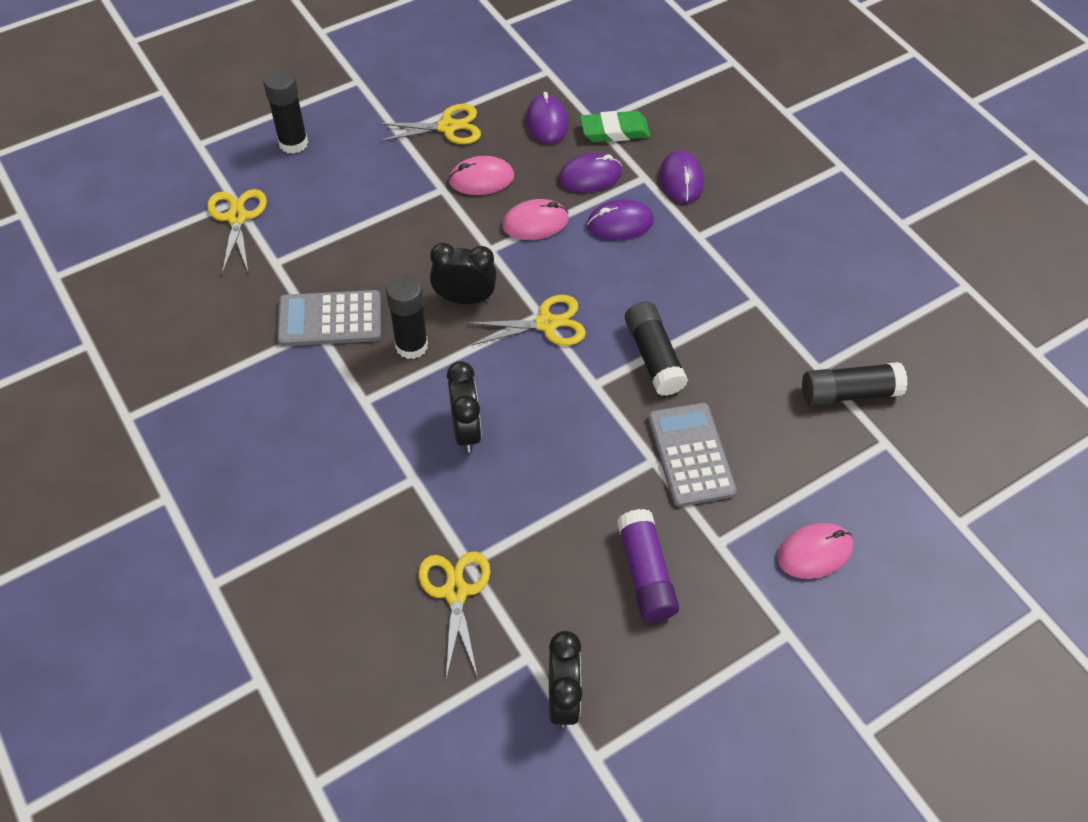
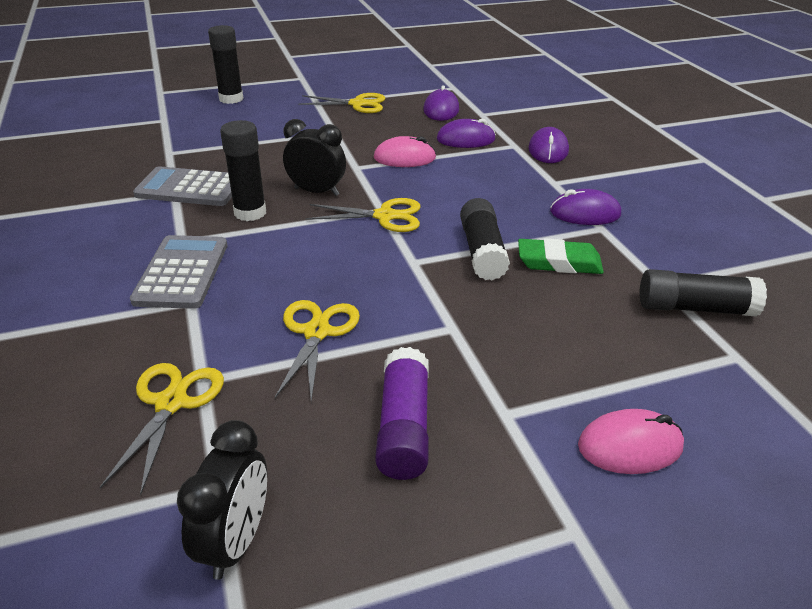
camera: 15 degrees right, 20 degrees down
(237, 217) = (158, 127): yellow scissors -> yellow scissors (317, 332)
(466, 430) = (266, 274): black clock -> none
(481, 179) = (370, 131): pink mouse -> none
(614, 131) = (497, 120): green eraser -> green eraser (559, 262)
(620, 223) = (482, 167): purple mouse -> purple mouse (585, 213)
(691, 455) = (497, 330): grey calculator -> grey calculator (182, 272)

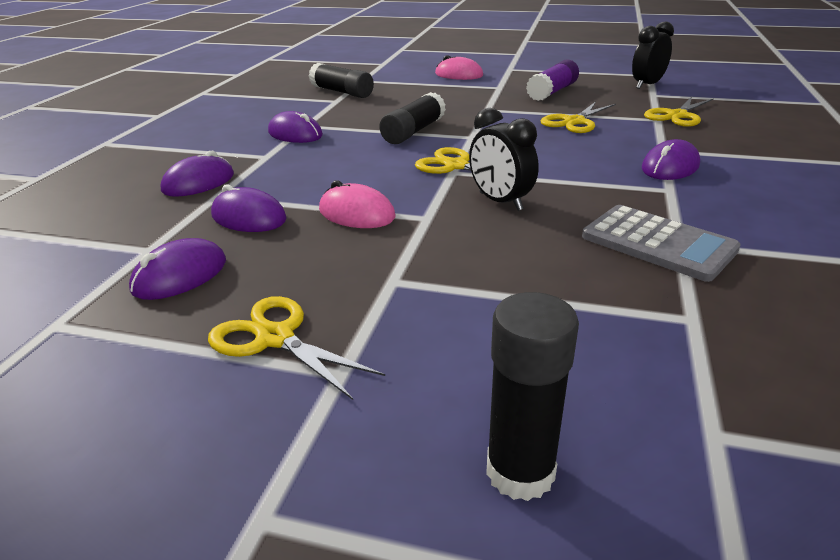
camera: 145 degrees left, 5 degrees down
(182, 272) = (670, 167): grey calculator -> purple mouse
(250, 213) = (588, 198): black glue stick -> none
(559, 262) = (373, 118): green eraser -> none

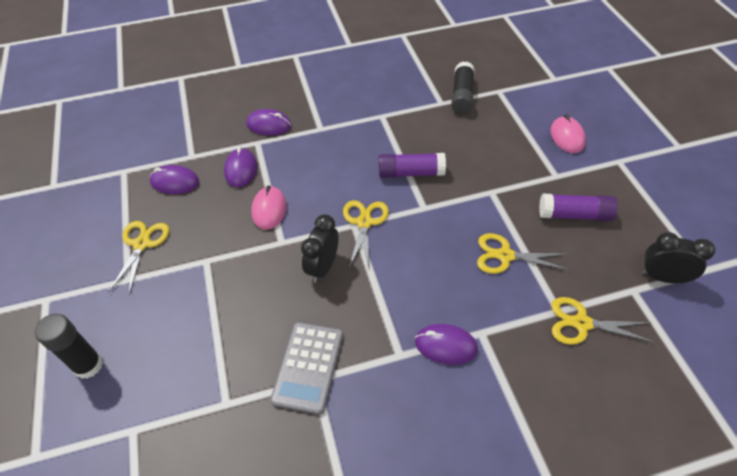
camera: 60 degrees right, 20 degrees up
(295, 134) = (363, 120): purple mouse -> none
(413, 131) = (411, 173): black glue stick -> purple glue stick

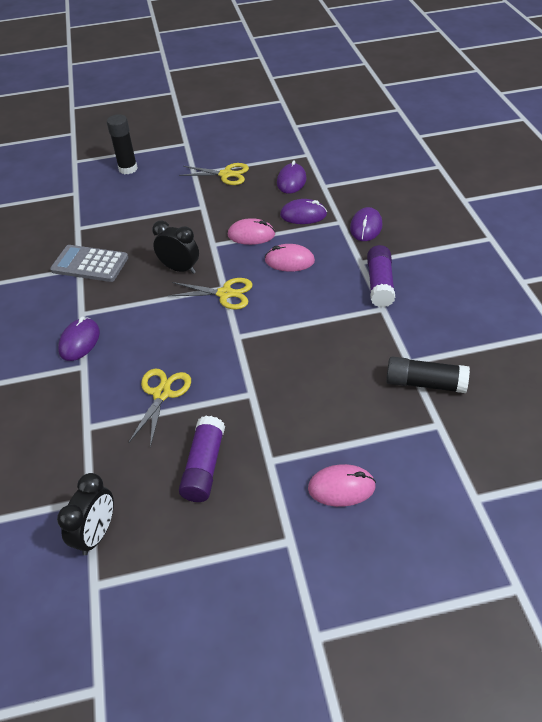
camera: 95 degrees right, 5 degrees down
(315, 176) = (289, 261): none -> pink mouse
(411, 173) = (288, 328): purple glue stick -> purple glue stick (380, 284)
(581, 323) = (67, 443): yellow scissors -> none

